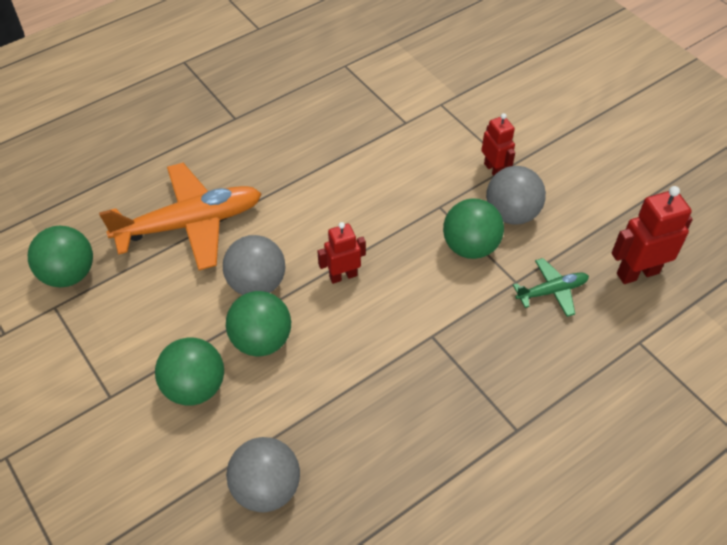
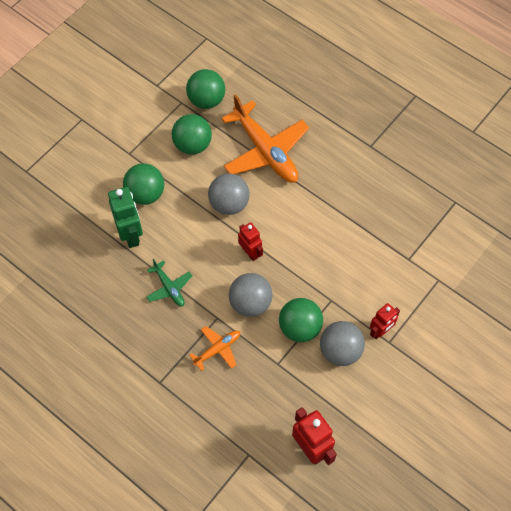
camera: 75 degrees right, 10 degrees up
(258, 422) = (131, 235): none -> green robot
(261, 340) = (187, 219): green ball -> green ball (192, 145)
(266, 488) = (90, 251): grey ball -> grey ball (250, 303)
(480, 346) = (217, 349): none -> orange plane
(551, 291) = (276, 389): green plane -> green plane (169, 287)

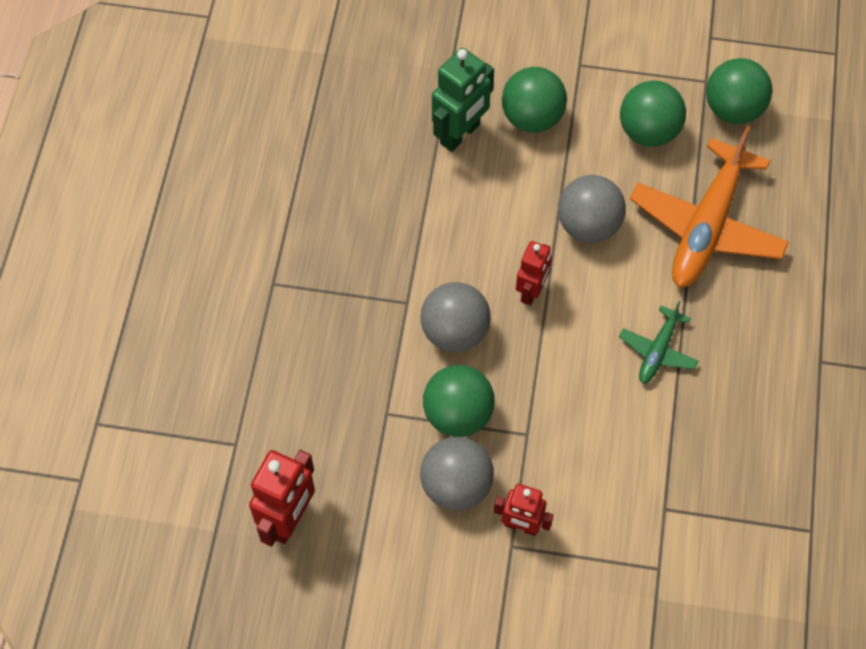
camera: 60 degrees right, 0 degrees up
(169, 287) = (413, 221): green plane -> green plane (658, 350)
(217, 349) = (361, 327): orange plane -> none

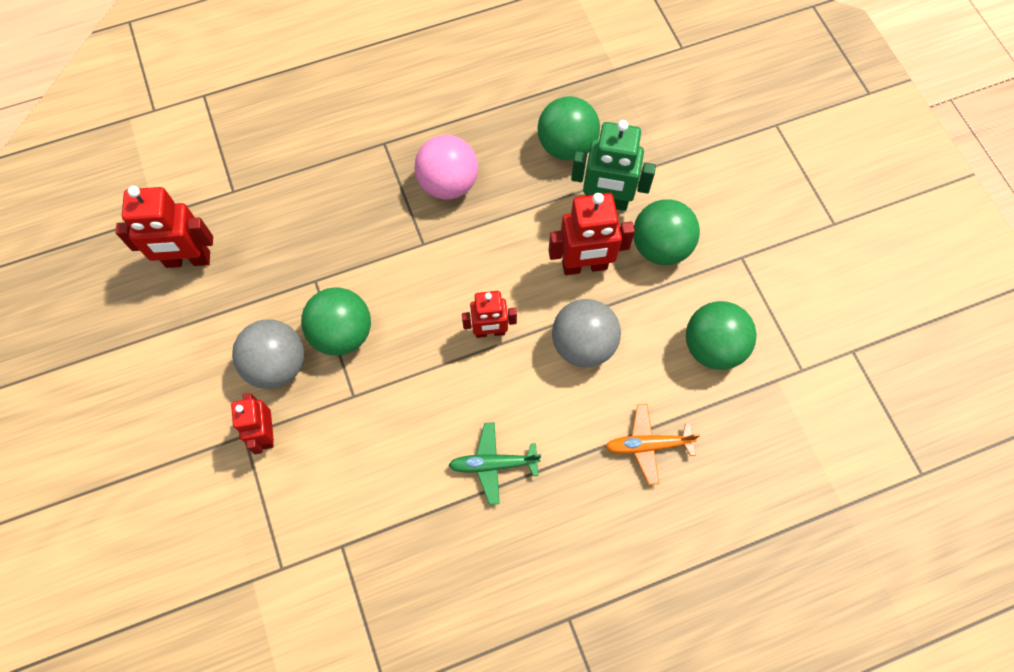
camera: 60 degrees right, 5 degrees up
(357, 250) = (448, 184): none -> pink ball
(455, 332) = (416, 293): grey ball -> none
(514, 185) = (584, 266): none -> red robot
(707, 225) = (648, 445): orange plane -> orange plane, size x0.49
(733, 109) = (788, 408): green ball -> green ball (566, 146)

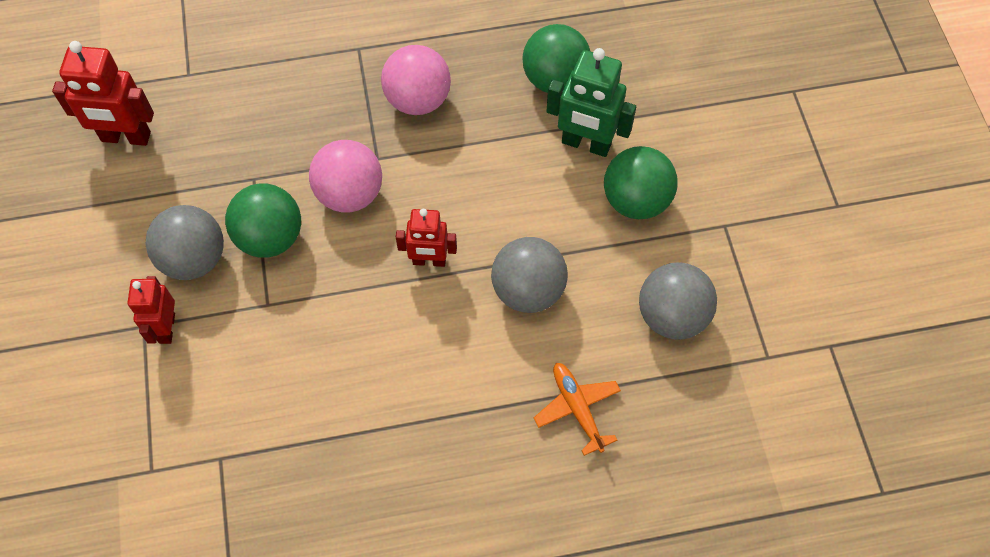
camera: 10 degrees right, 5 degrees down
(405, 281) = (350, 194): none -> pink ball
(494, 464) = (403, 401): green plane -> none
(584, 266) = (547, 208): red robot -> none
(648, 445) = (577, 409): orange plane -> orange plane turned 60 degrees clockwise
(712, 347) = (672, 316): green ball -> grey ball

